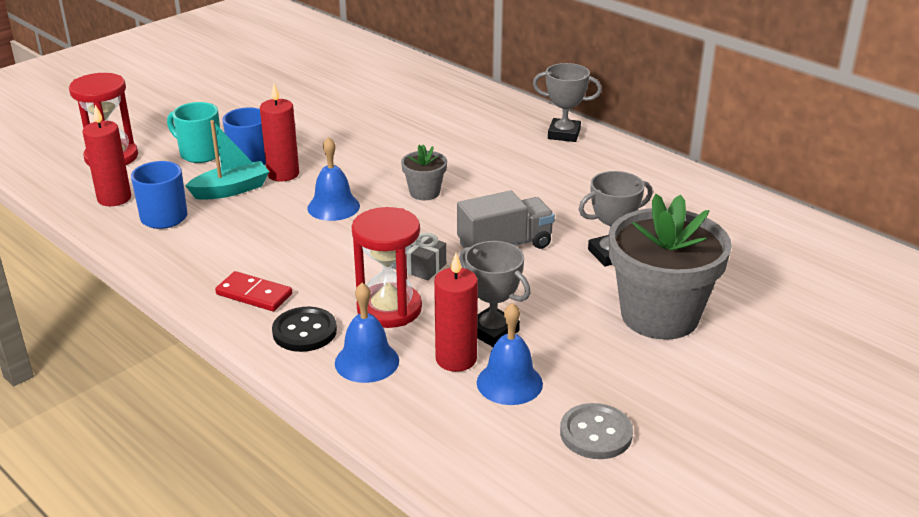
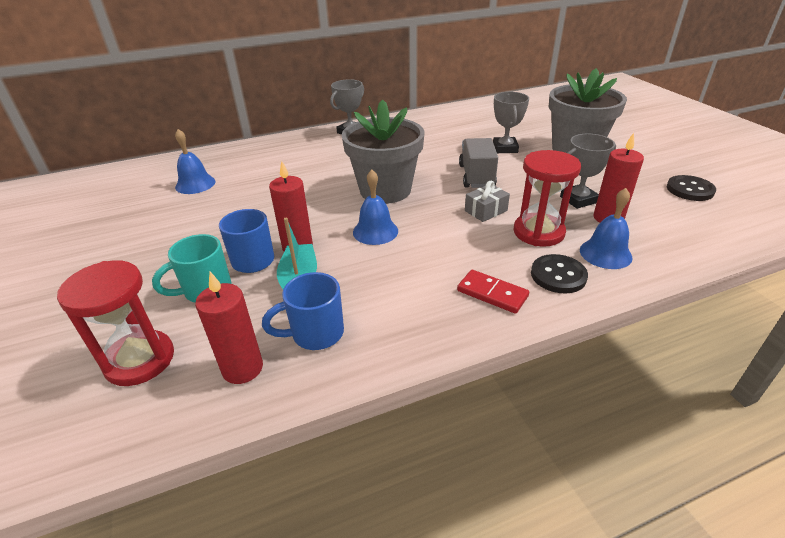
camera: 65 degrees left, 5 degrees up
(254, 294) = (492, 293): red domino -> red domino turned 75 degrees clockwise
(424, 192) = (385, 190): grey flower pot -> grey flower pot, size x2.15
(509, 383) = (637, 205): blue bell -> blue bell (195, 184)
(596, 433) = (690, 190): grey button -> black button

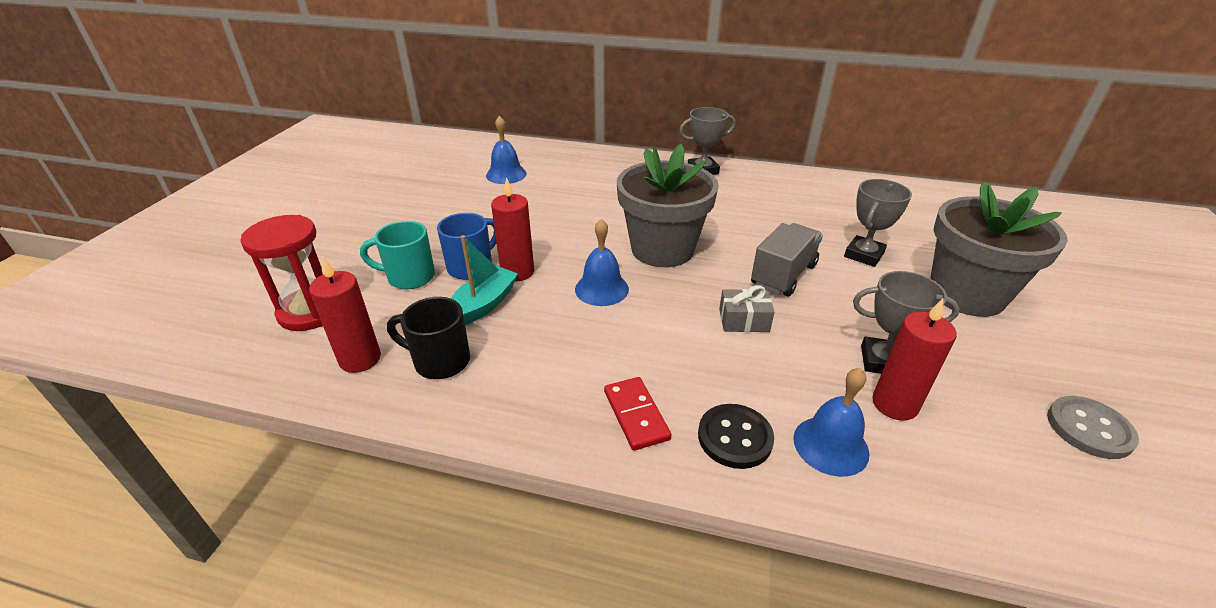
camera: 35 degrees right, 0 degrees up
(315, 334) = (440, 361): blue mug -> black mug
(538, 232) = (776, 375): red hourglass -> none
(690, 190) = (1089, 429): black button -> grey button

